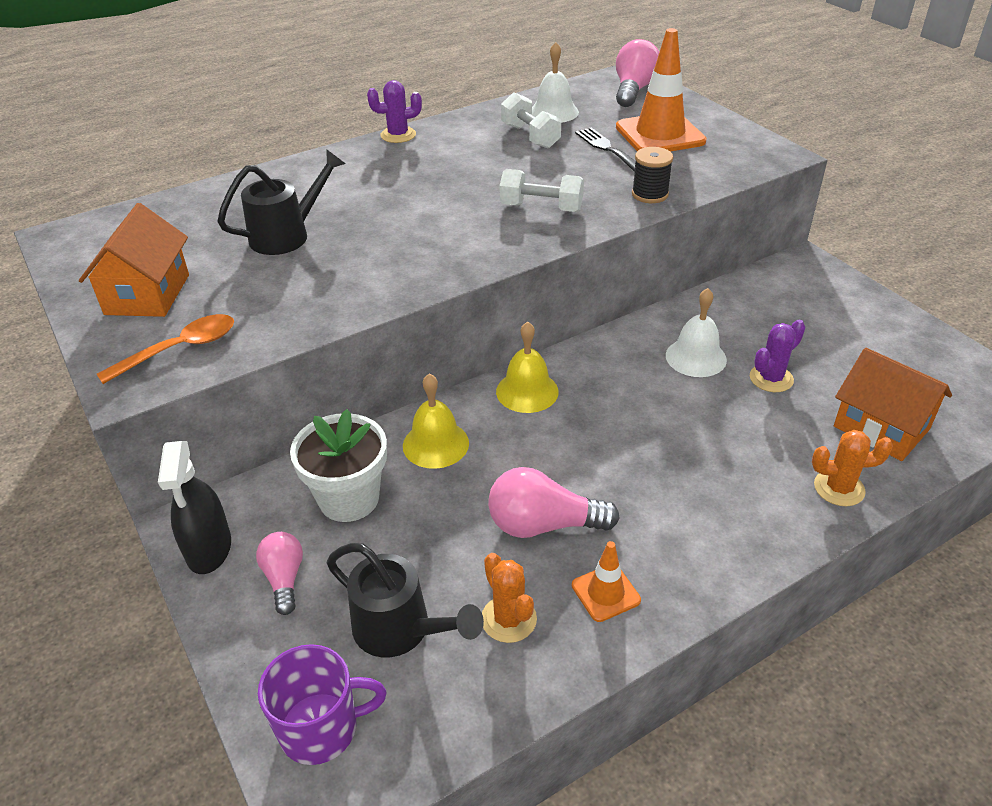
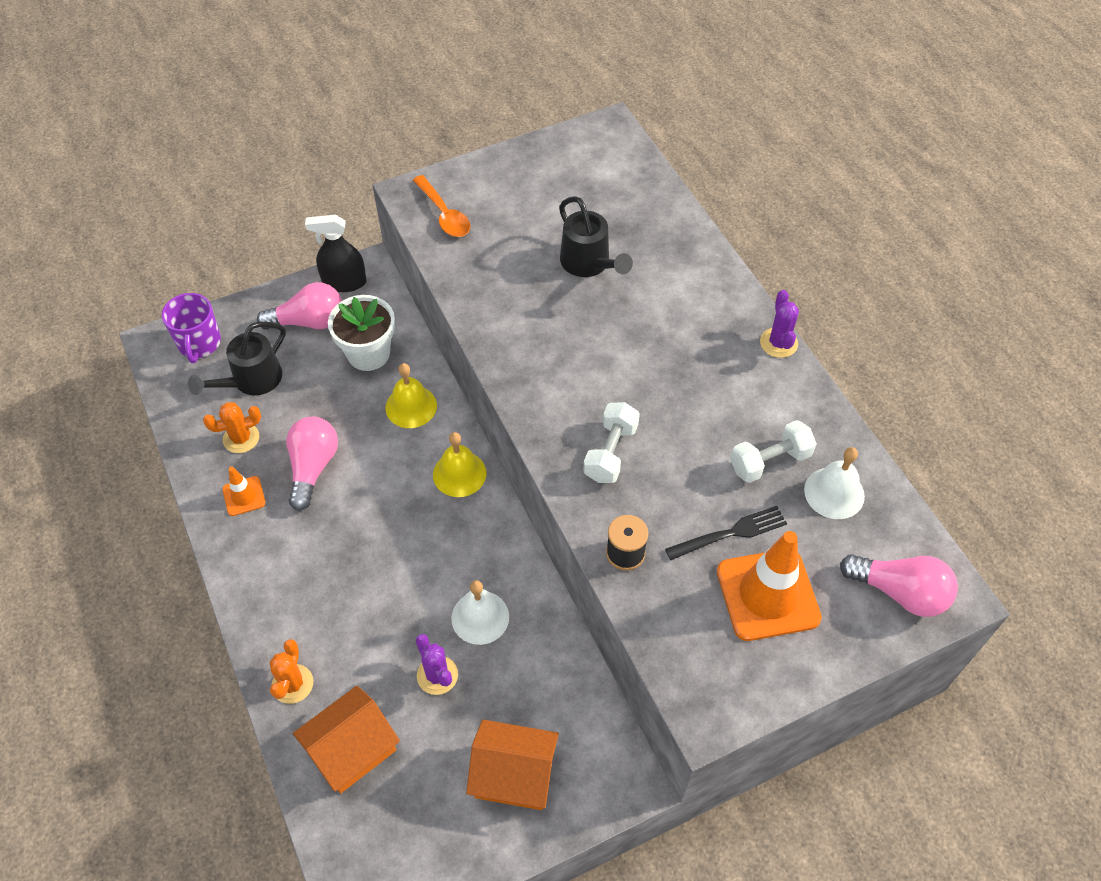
camera: 95 degrees right, 15 degrees up
(147, 294) = (517, 189): orange house -> orange house (514, 775)
(284, 578) = (309, 322): pink light bulb -> pink light bulb, size x1.60

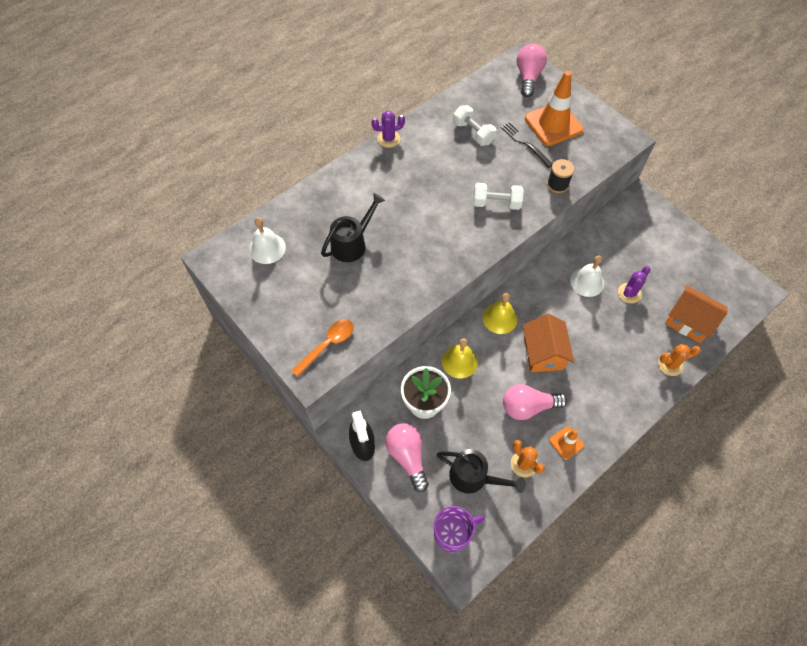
camera: 105 degrees left, 5 degrees up
(514, 775) = (662, 245): orange house -> orange house (543, 353)
(834, 493) = (482, 105): white bell -> white bell (267, 248)

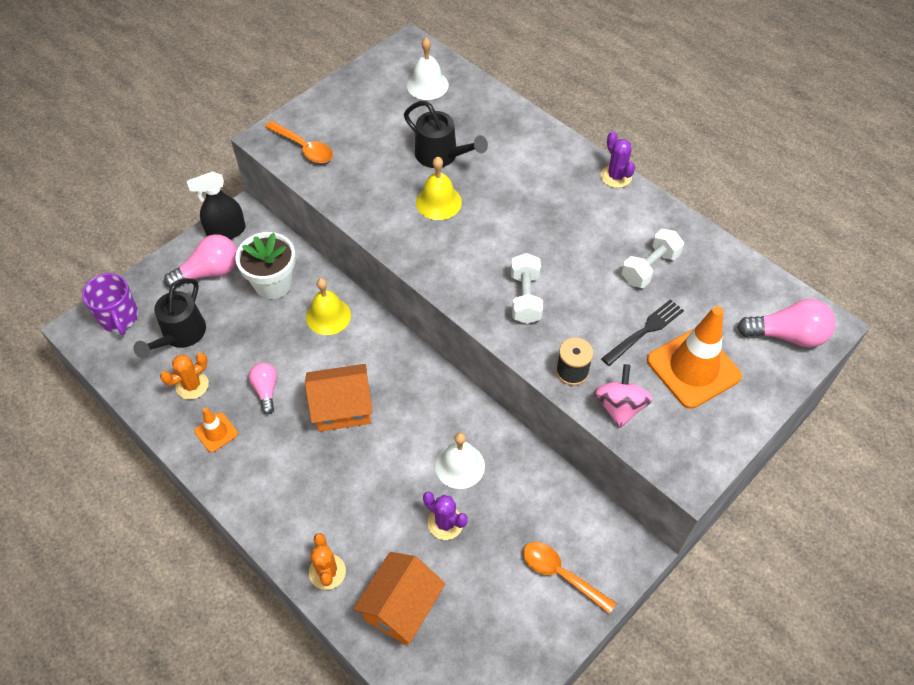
camera: 85 degrees right, 5 degrees down
(500, 318) = (392, 357): yellow bell -> yellow bell (438, 202)
(528, 407) = (266, 390): pink light bulb -> pink light bulb, size x0.63
(583, 164) = (620, 407): none -> pink spinning top
(657, 235) = (561, 574): none -> orange spoon

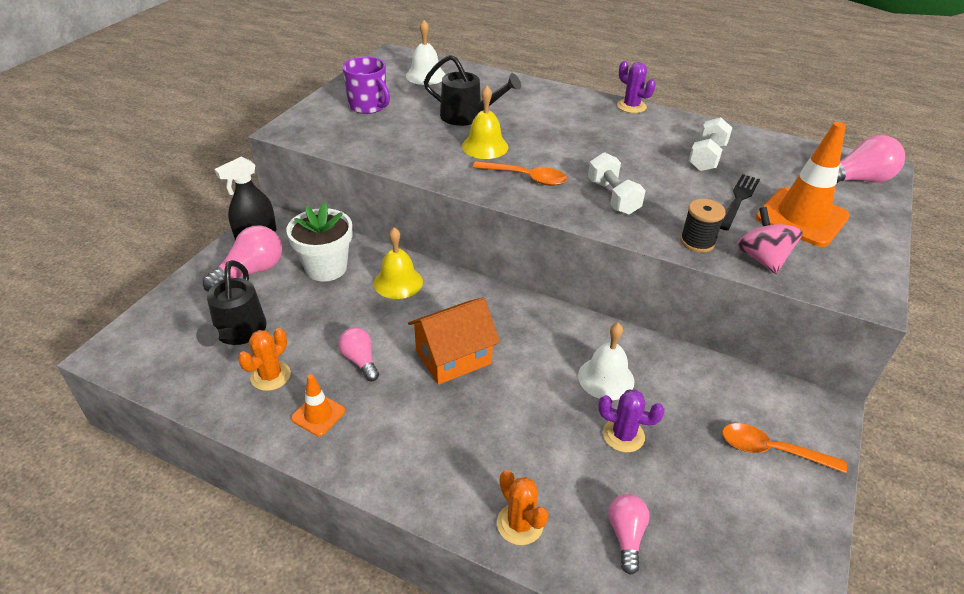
camera: 20 degrees left, 15 degrees down
(119, 317) = (157, 332): purple mug -> purple mug (368, 106)
(304, 148) = (329, 131): orange spoon -> orange spoon (526, 178)
(401, 607) = (626, 536): orange house -> pink light bulb

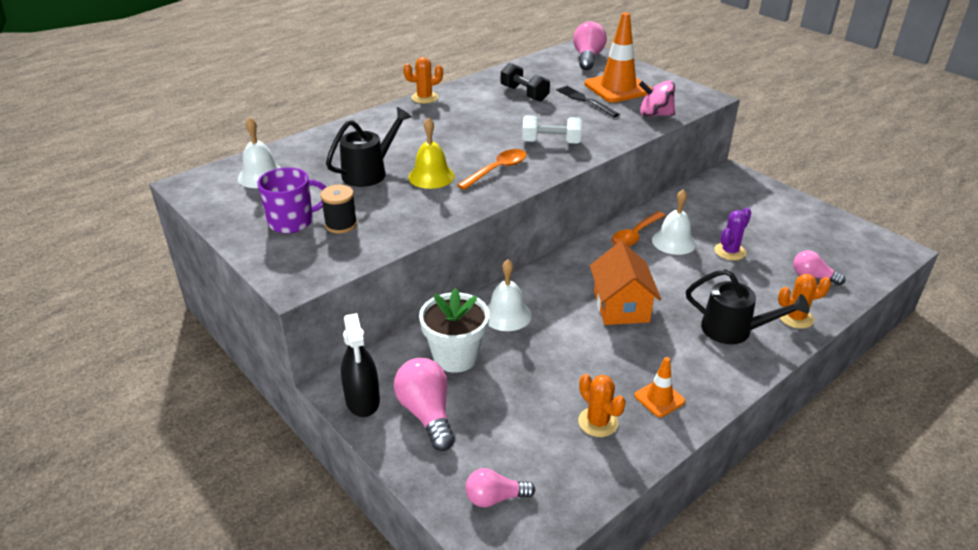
camera: 65 degrees left, 5 degrees down
(238, 333) = (524, 437): black watering can -> black watering can (734, 330)
(360, 360) = (602, 360): pink light bulb -> pink light bulb (495, 498)
(398, 282) = (506, 314): yellow bell -> white bell
(631, 106) = (424, 98): purple cactus -> orange cactus
(697, 242) = (625, 129): black spool -> black spool (341, 225)
(707, 157) = (524, 94): white dumbbell -> black dumbbell
(771, 450) = (758, 202): orange spoon -> orange spoon (635, 235)

